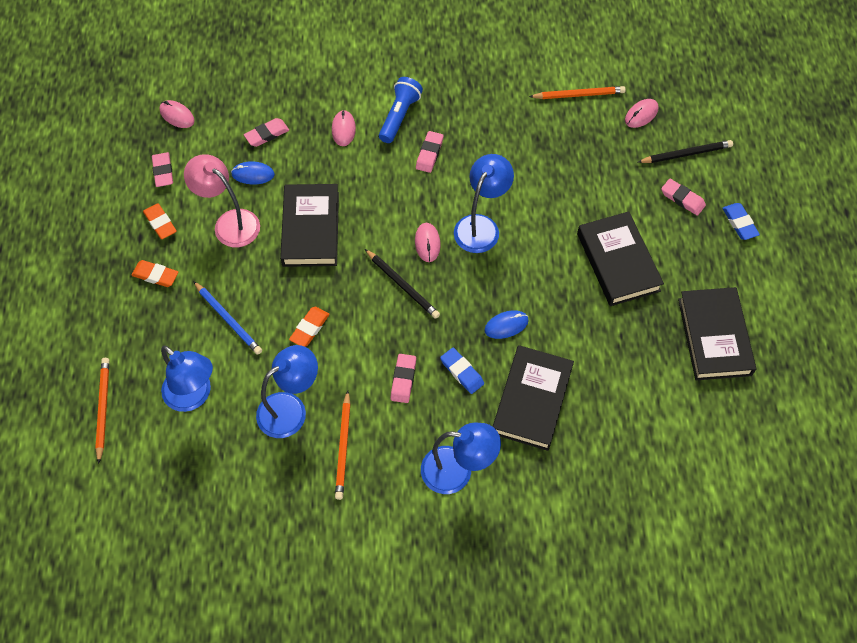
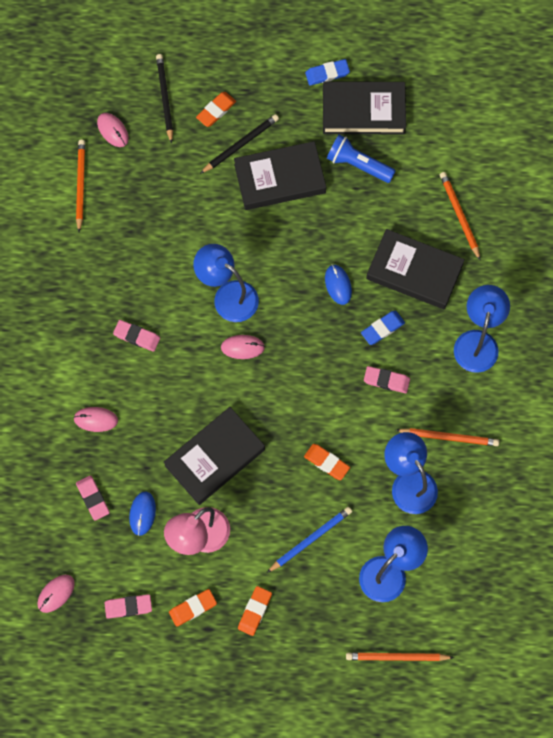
camera: 85 degrees left, 10 degrees up
(310, 229) = (215, 457): black book -> black book turned 45 degrees counterclockwise
(399, 116) = (85, 362): blue flashlight -> blue flashlight (358, 164)
(402, 285) = (287, 374): black pencil -> black pencil (240, 145)
(607, 444) = (459, 215): none -> orange pencil
(682, 199) = (216, 111): pink eraser -> orange eraser
(739, 223) = (248, 66): blue eraser -> blue eraser (327, 74)

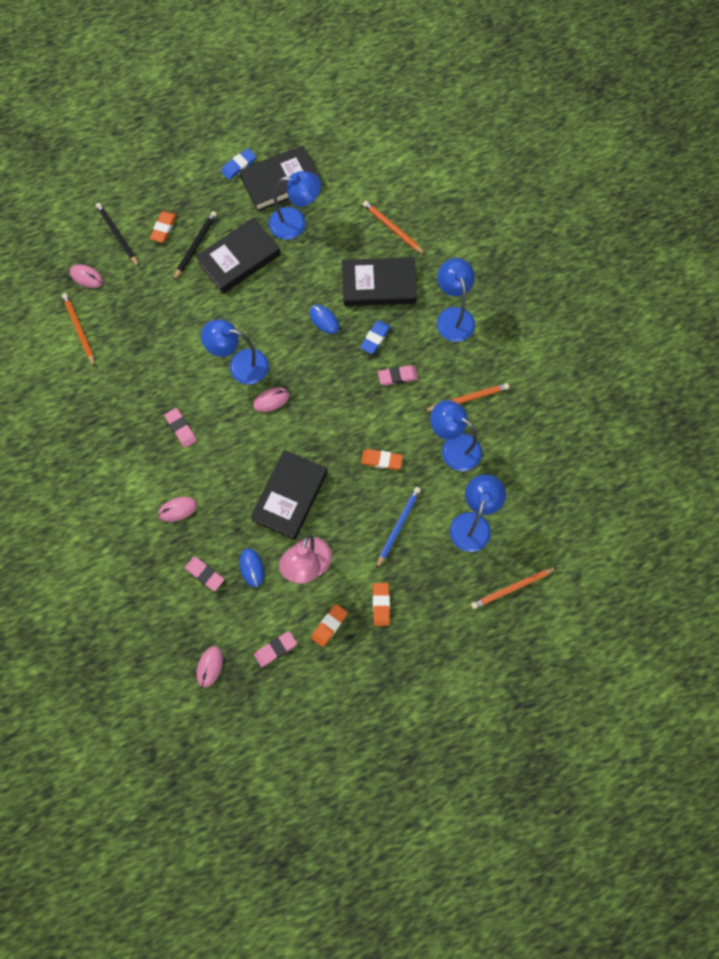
camera: 25 degrees left, 0 degrees up
(137, 336) = (181, 429): pink eraser -> pink eraser turned 60 degrees clockwise
(358, 164) = (295, 223): blue flashlight -> blue lamp

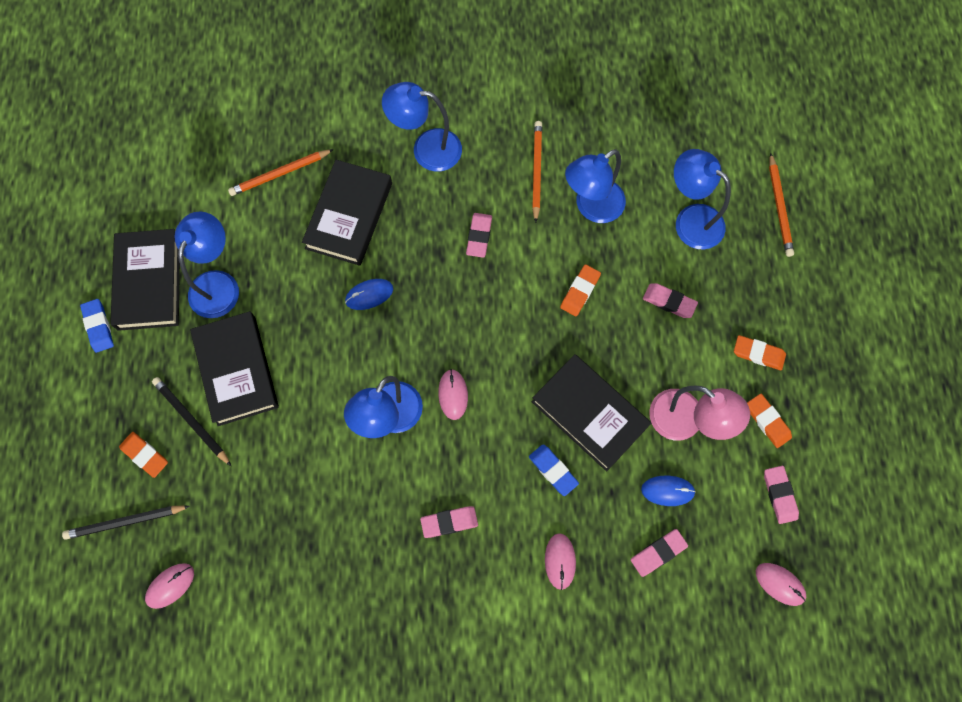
camera: 70 degrees left, 0 degrees up
(79, 330) = (248, 619): orange pencil -> none
(375, 338) = (419, 244): blue eraser -> blue eraser (553, 470)
(398, 527) = (669, 302): blue pencil -> pink eraser

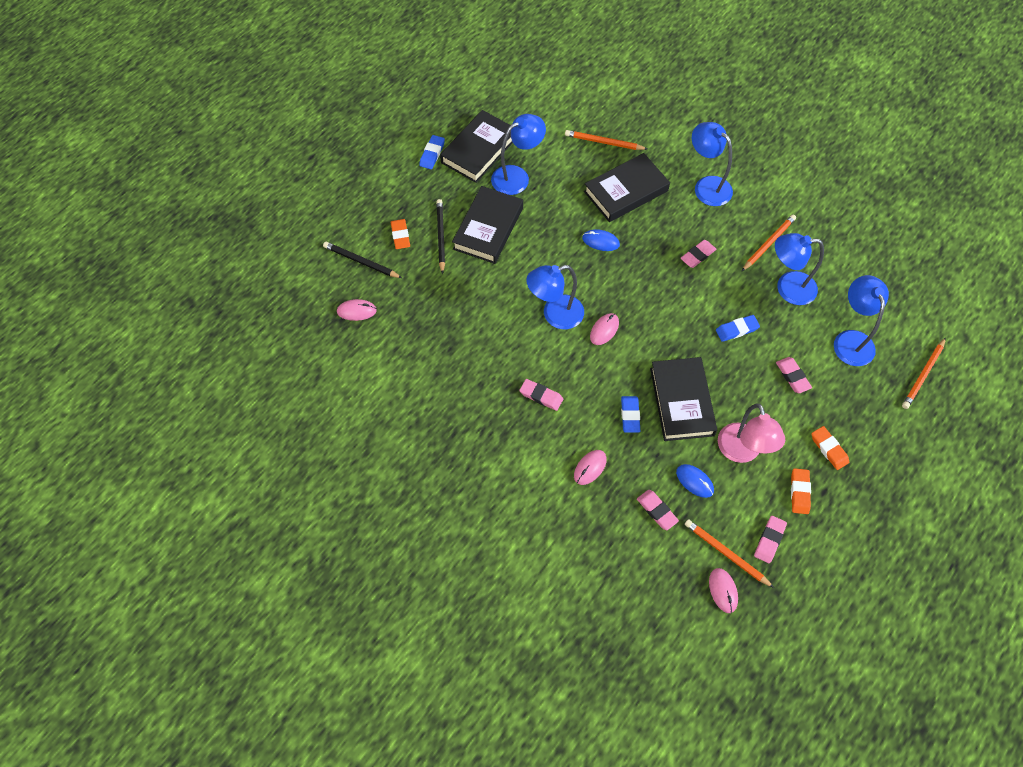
camera: 40 degrees right, 10 degrees down
(580, 291) = (737, 330): orange eraser -> blue eraser
(658, 553) = (657, 511): pink eraser -> pink eraser turned 45 degrees clockwise
(753, 542) = (726, 553): none -> orange pencil

